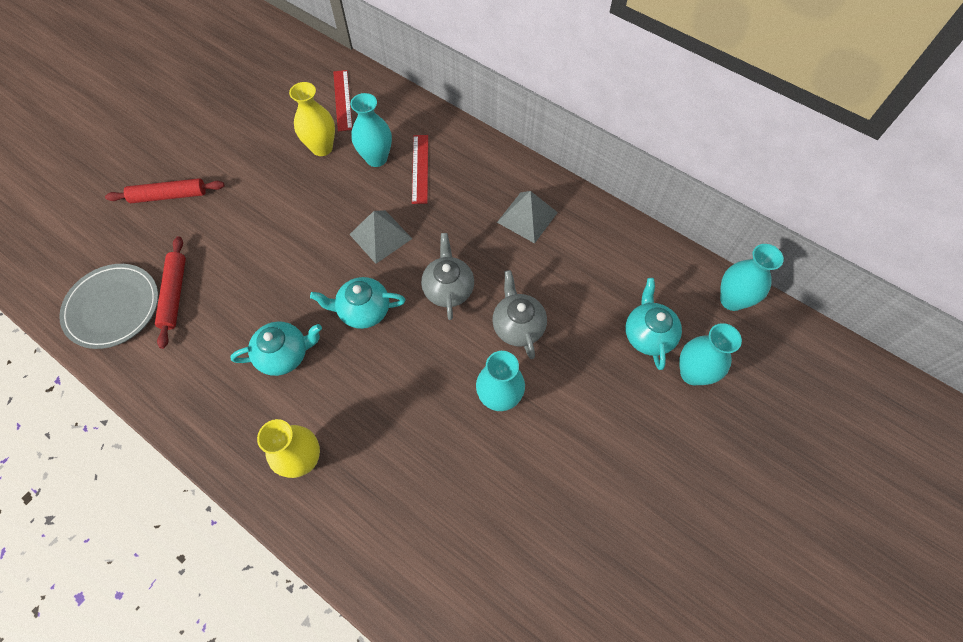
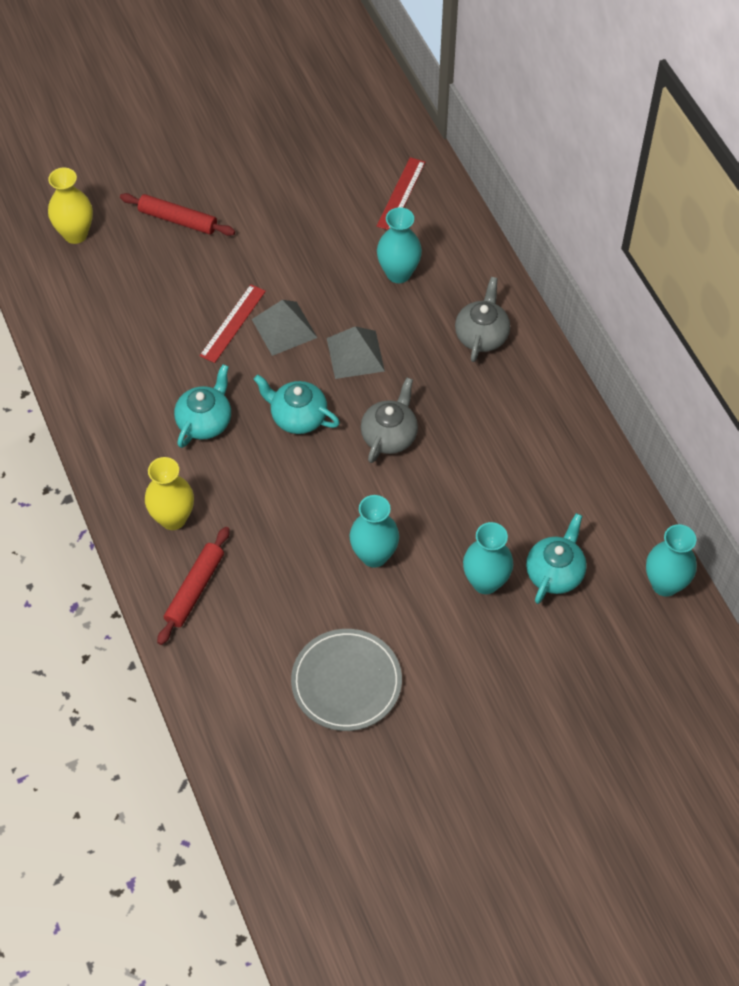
camera: 30 degrees right, 5 degrees down
(113, 307) = (78, 305): grey plate -> grey plate (346, 682)
(174, 294) = (137, 319): red rolling pin -> red rolling pin (194, 589)
(284, 354) = (205, 421): turquoise teapot -> turquoise teapot turned 75 degrees counterclockwise
(322, 148) = (350, 237): yellow vase -> yellow vase (75, 234)
(420, 168) = (436, 304): red ruler -> red ruler (233, 323)
(518, 326) = (433, 502): grey teapot -> grey teapot (481, 335)
(527, 217) = (513, 404): grey pyramid -> grey pyramid (284, 328)
(692, 373) = (572, 627): turquoise vase -> turquoise vase (485, 582)

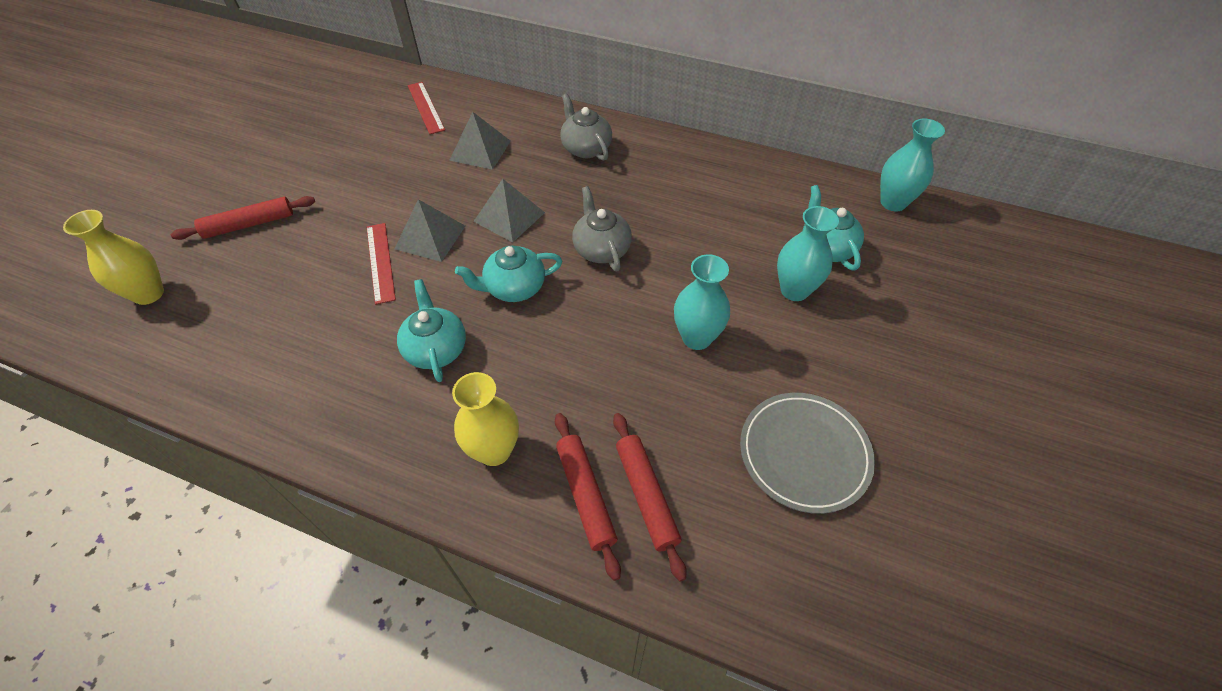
camera: 45 degrees left, 5 degrees down
(227, 620) = (646, 496): none -> red rolling pin
(398, 273) = (480, 150): turquoise vase -> grey pyramid

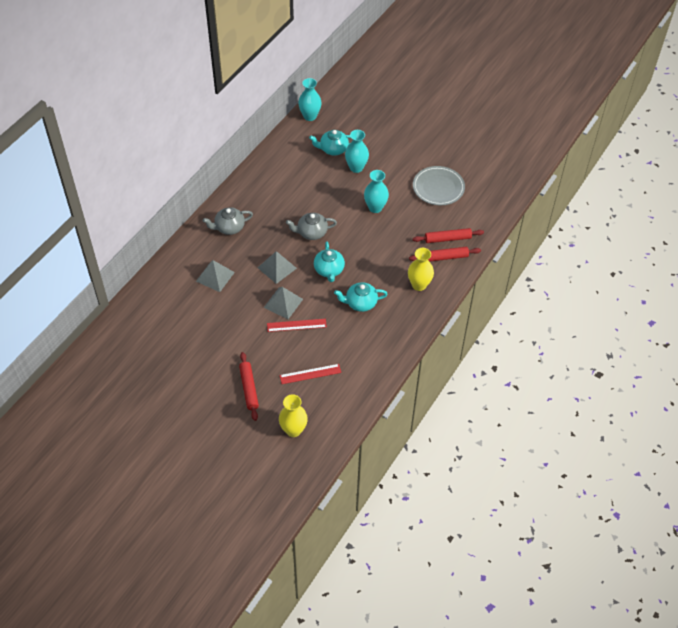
camera: 80 degrees left, 0 degrees up
(426, 107) = (161, 302): red ruler -> red ruler (310, 374)

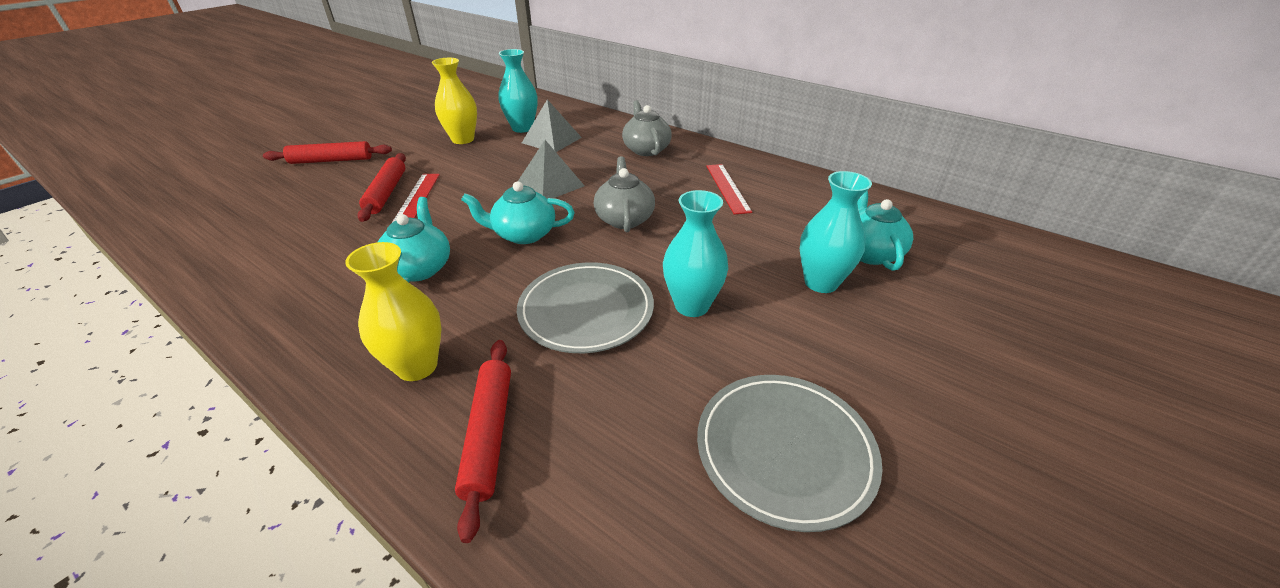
camera: 95 degrees right, 15 degrees down
(283, 303) = (471, 188): grey pyramid -> none
(293, 430) = (217, 191): yellow vase -> yellow vase (463, 139)
(310, 116) = (957, 227): turquoise vase -> turquoise vase (522, 128)
(310, 374) = (305, 208): red ruler -> red ruler (727, 188)
(382, 240) = (586, 310): none -> grey plate
(448, 239) = (560, 452): red rolling pin -> red rolling pin (386, 193)

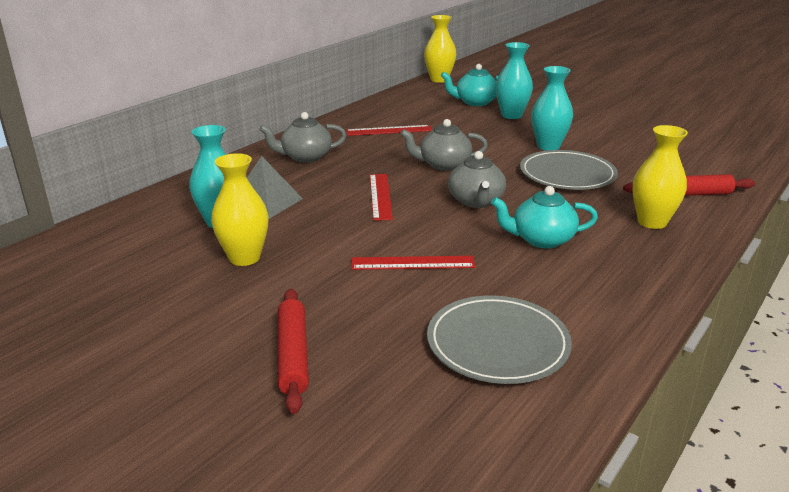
camera: 90 degrees left, 10 degrees down
(386, 193) = (399, 285): red rolling pin -> none
(523, 234) = (476, 201): turquoise teapot -> grey teapot
(550, 184) = (380, 196): grey pyramid -> red ruler
(784, 450) = (646, 133): grey plate -> grey plate (497, 343)
(964, 226) = (439, 79): none -> yellow vase

